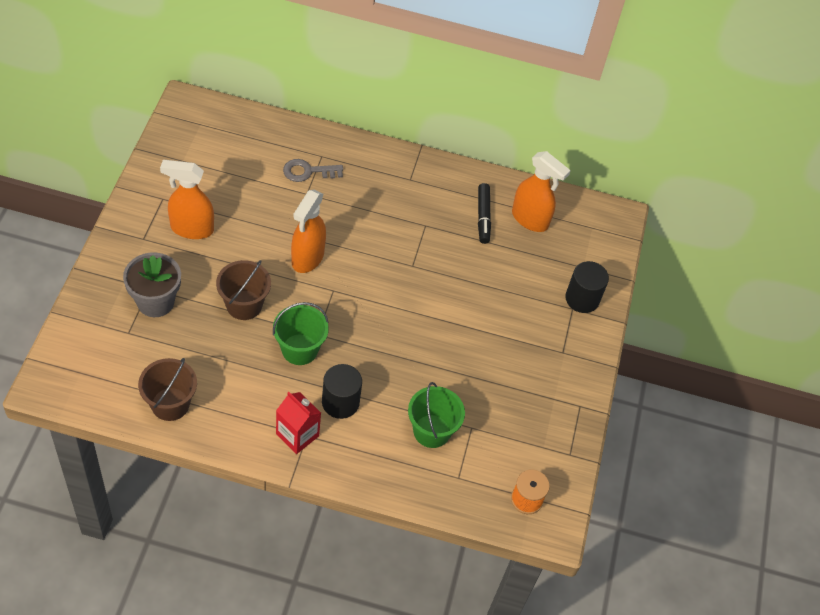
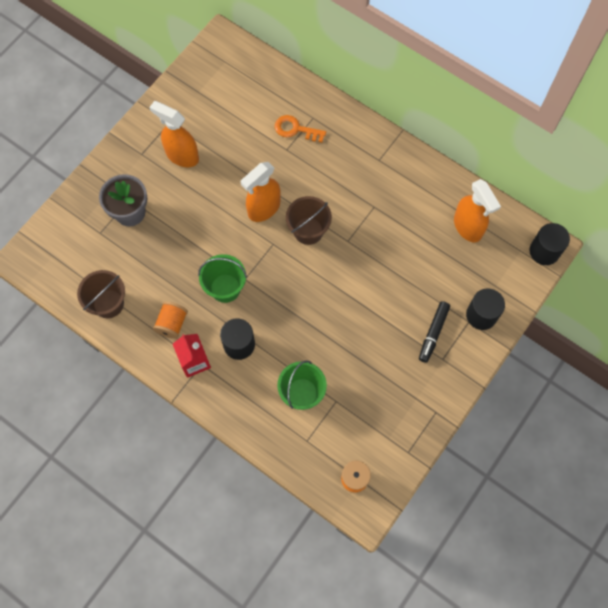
camera: 30 degrees right, 15 degrees up
(244, 305) = (197, 235): brown bucket -> brown bucket (308, 231)
(254, 403) = (172, 324): none -> orange spool
(307, 171) = (295, 129): grey key -> orange key
(483, 217) = (427, 213): black marker -> black marker (433, 333)
(615, 222) = (544, 251): none -> black cylinder

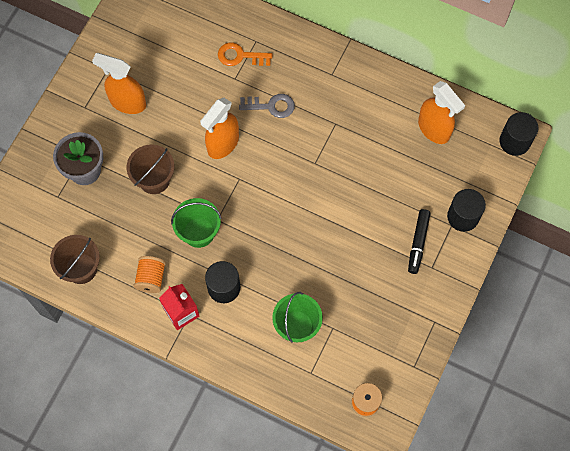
camera: 10 degrees left, 0 degrees up
(308, 231) = (272, 159): brown bucket -> brown bucket (154, 179)
(316, 180) = (271, 106): none -> grey key

